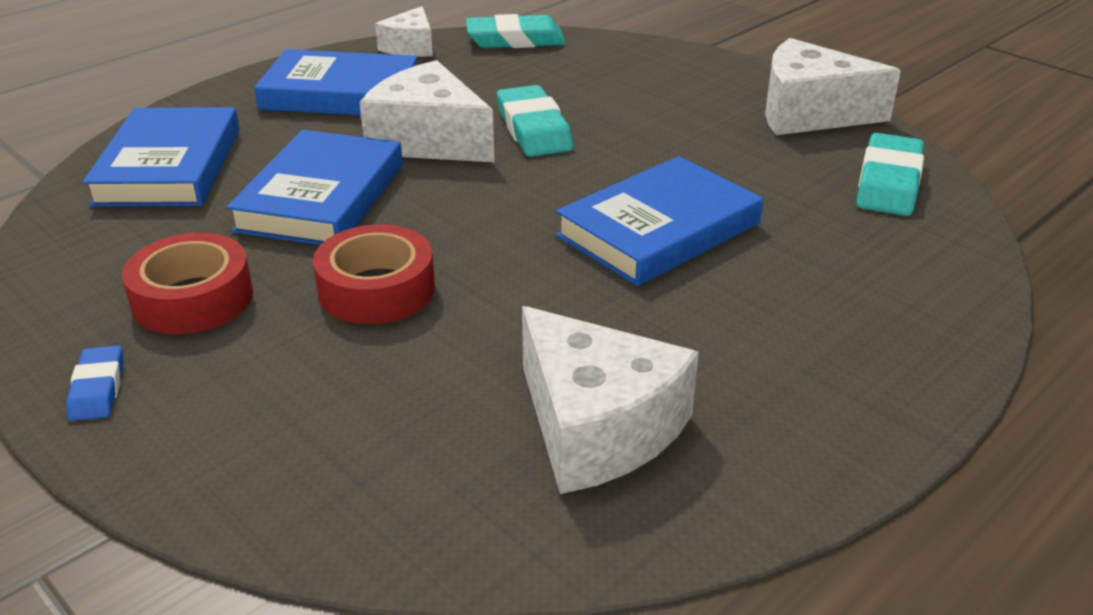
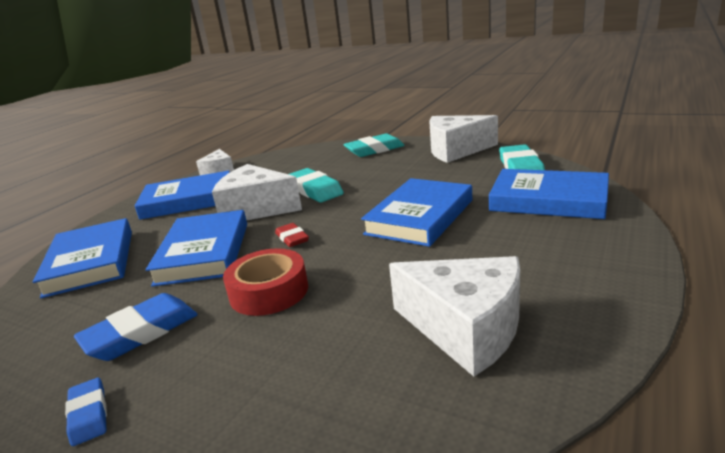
camera: 15 degrees left, 10 degrees down
(193, 298) = (141, 332): red tape -> blue eraser
(452, 210) = (292, 238): none -> red eraser
(515, 40) = (277, 156): turquoise eraser -> turquoise eraser (374, 150)
(880, 259) = (548, 200): none -> blue book

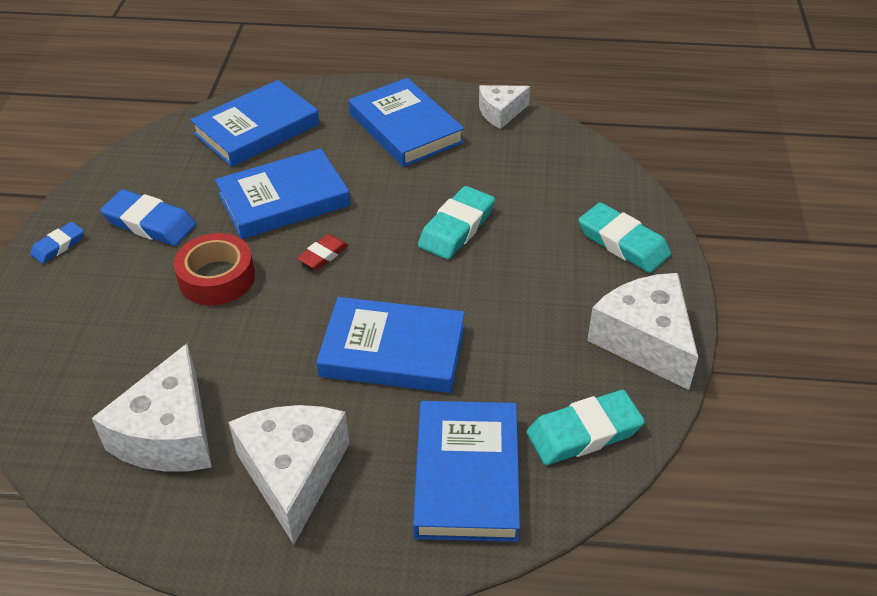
camera: 65 degrees right, 20 degrees up
(255, 209) = (391, 196): white cheese -> white cheese (293, 474)

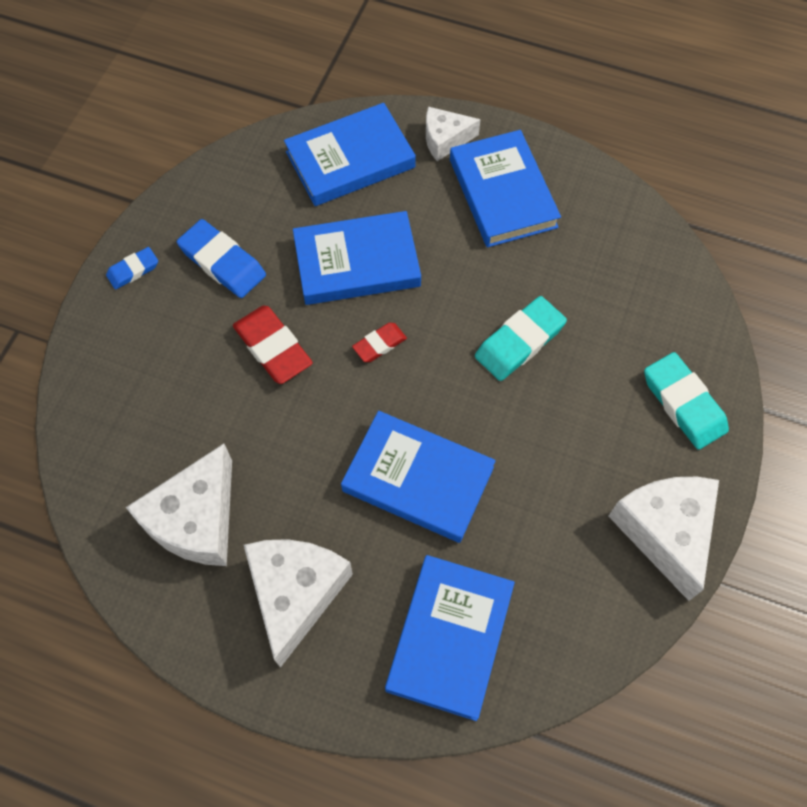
camera: 15 degrees right, 20 degrees up
(217, 278) = (273, 347): red tape -> red eraser
(500, 113) = (608, 194): white cheese -> white cheese (445, 140)
(584, 432) = (572, 621): turquoise eraser -> none

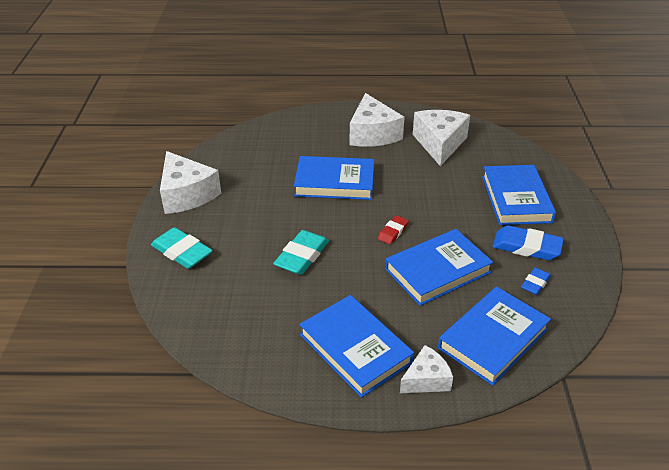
camera: 160 degrees right, 25 degrees down
(133, 270) = (577, 228): blue eraser -> blue eraser (535, 283)
(273, 347) = (457, 214): red eraser -> none
(449, 638) = (291, 138): blue book -> blue book (516, 199)

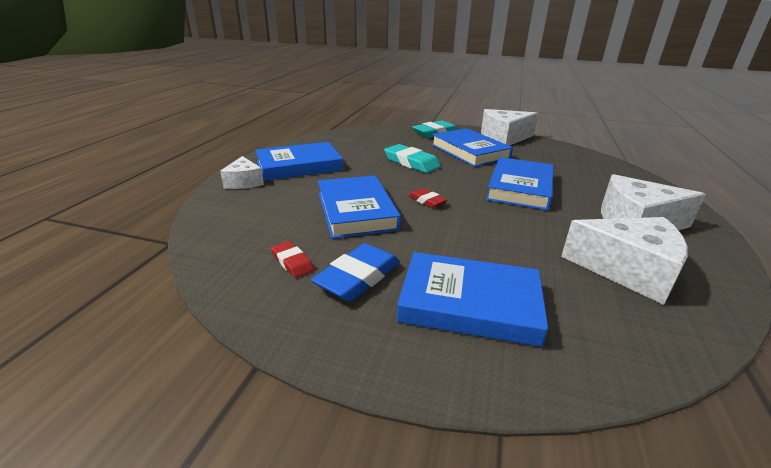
camera: 105 degrees right, 10 degrees down
(493, 338) = (249, 216): blue book -> blue book (469, 151)
(535, 283) = (292, 262): blue eraser -> red eraser

